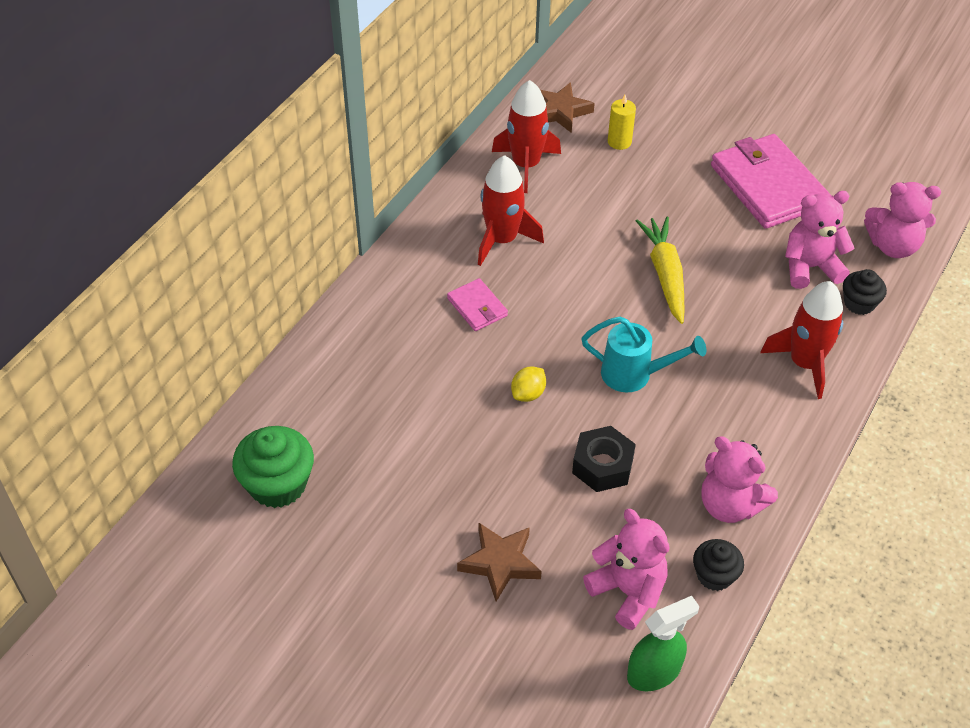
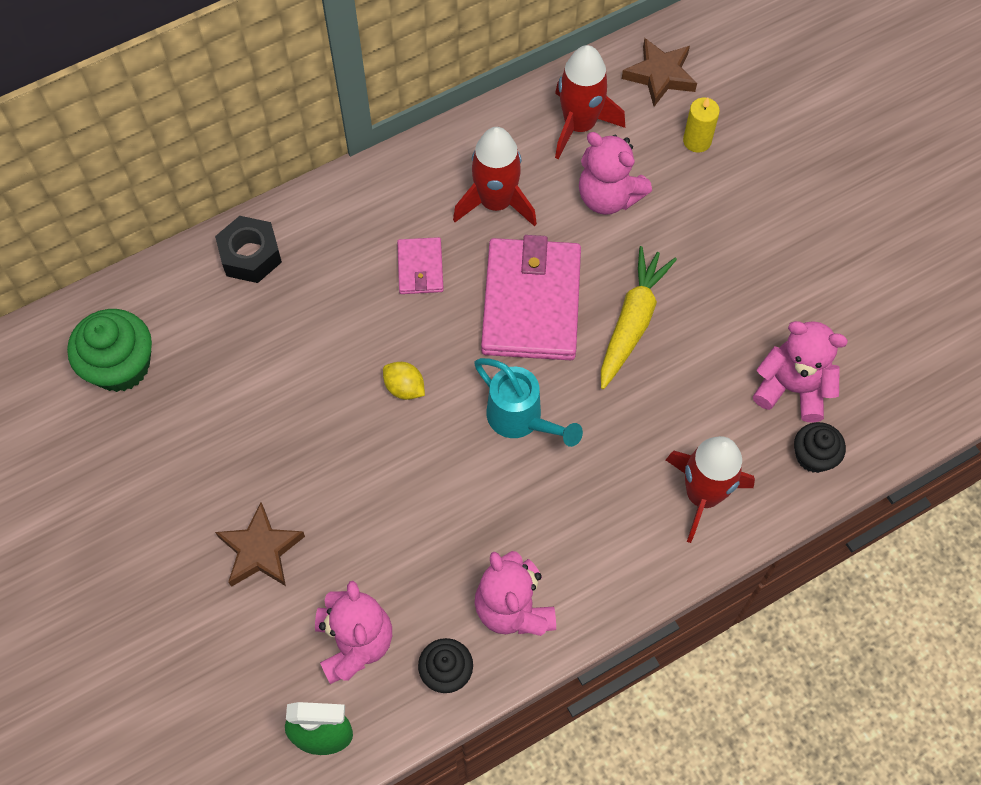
camera: 30 degrees right, 15 degrees up
(528, 394) = (404, 388): yellow lemon -> yellow lemon turned 60 degrees clockwise
(602, 466) = (422, 501): black nut -> black nut (250, 255)
(768, 186) = (819, 268): pink wallet -> pink wallet (531, 302)
(893, 246) = (904, 407): pink teddy bear -> pink teddy bear (608, 197)

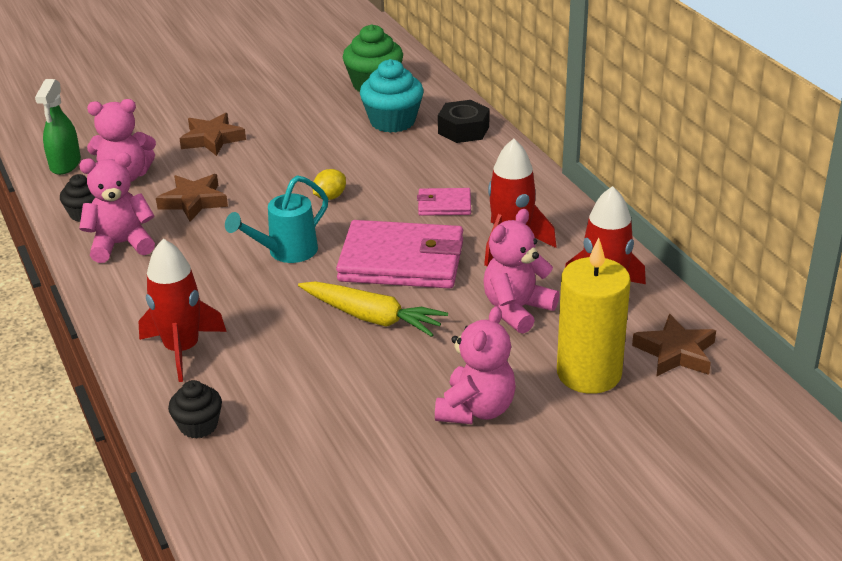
camera: 95 degrees right, 30 degrees down
(224, 335) = (392, 121): none -> turquoise cupcake
(416, 542) = (194, 201): none -> brown star
(697, 141) = (589, 373): yellow candle -> yellow candle, size x2.03
(792, 388) = (277, 418): pink teddy bear -> pink teddy bear (476, 409)

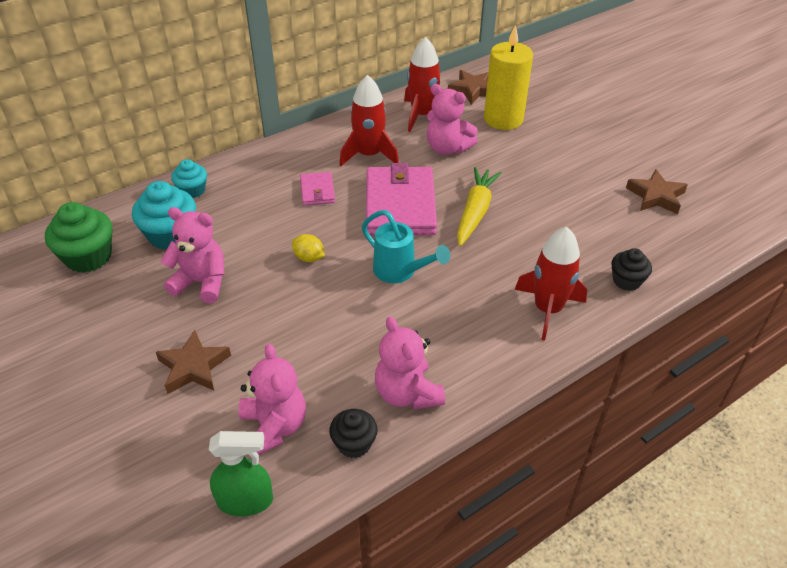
camera: 100 degrees left, 10 degrees up
(194, 201) = (323, 353): brown star -> brown star (656, 196)
(463, 130) = (192, 190): black nut -> turquoise cupcake
(476, 409) = (554, 158): pink teddy bear -> pink teddy bear (201, 282)

